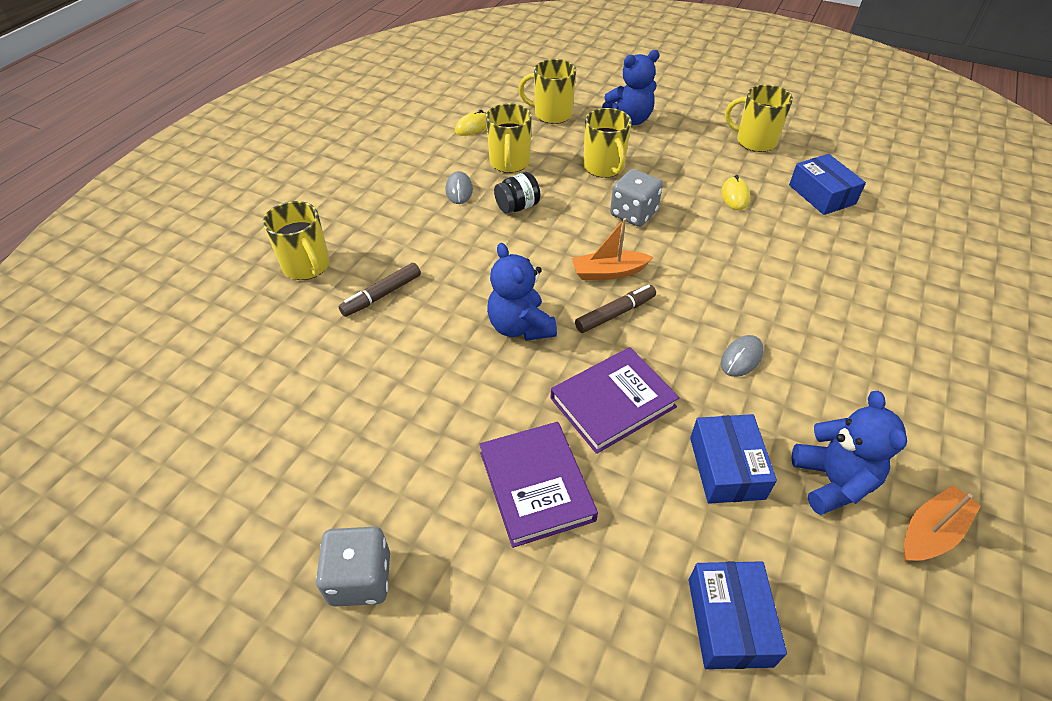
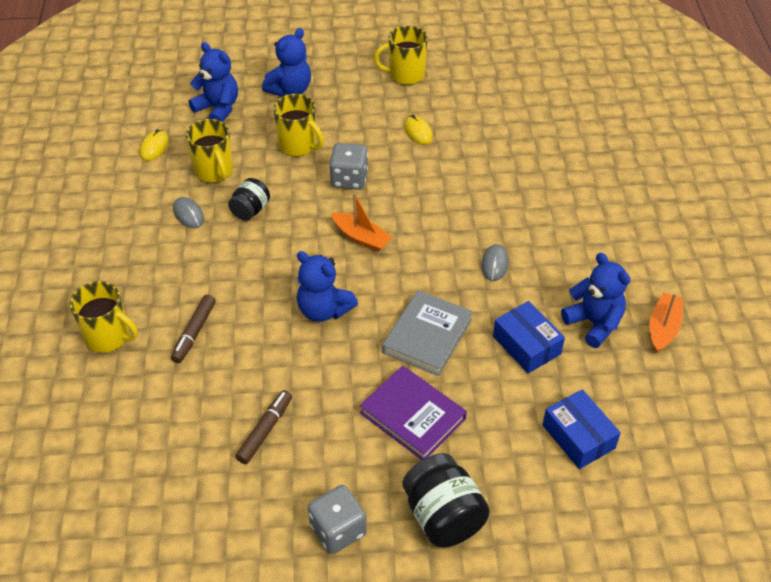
camera: 30 degrees left, 0 degrees up
(489, 633) = (443, 516): none -> black jar
(551, 114) = (218, 108): yellow mug -> blue teddy bear
(608, 272) = (361, 238): orange boat -> orange boat turned 105 degrees counterclockwise
(613, 402) = (427, 336): purple book -> grey book
(615, 314) = (387, 269): brown marker -> brown marker (265, 430)
(821, 194) = (481, 106): blue box -> none

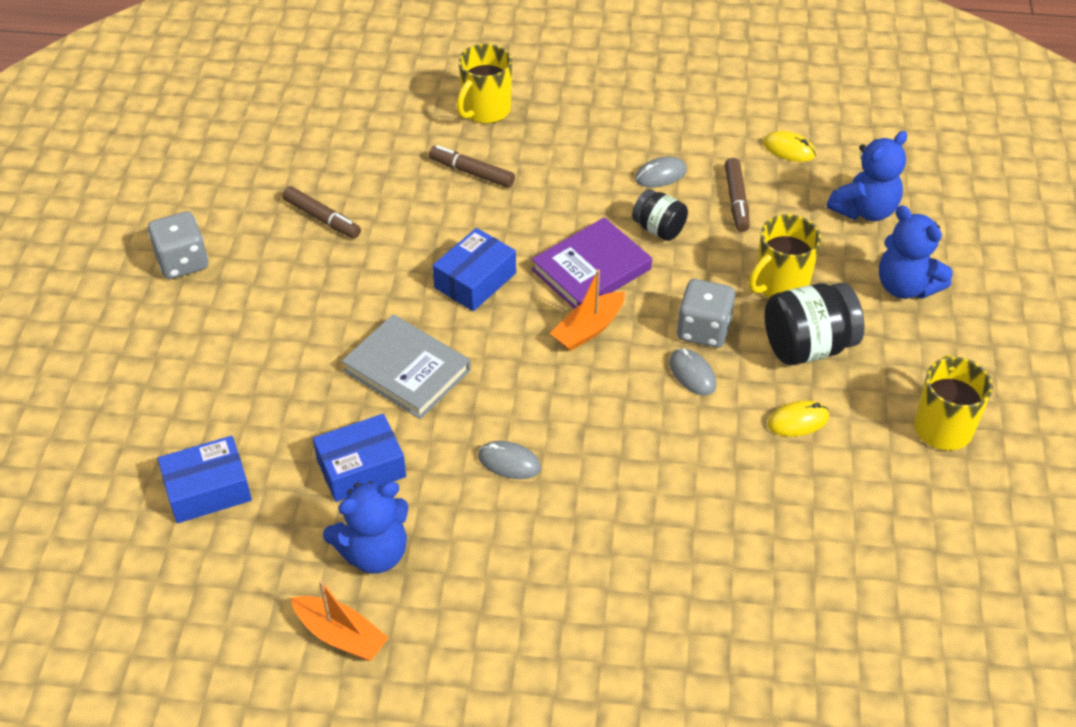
camera: 100 degrees right, 0 degrees up
(214, 171) = (736, 200): yellow mug -> brown marker
(324, 310) = (475, 280): blue teddy bear -> blue box
(391, 181) = (692, 374): none -> grey mouse
(412, 416) = (296, 339): purple book -> purple book (591, 269)
(443, 516) = (160, 345): black jar -> black jar (807, 346)

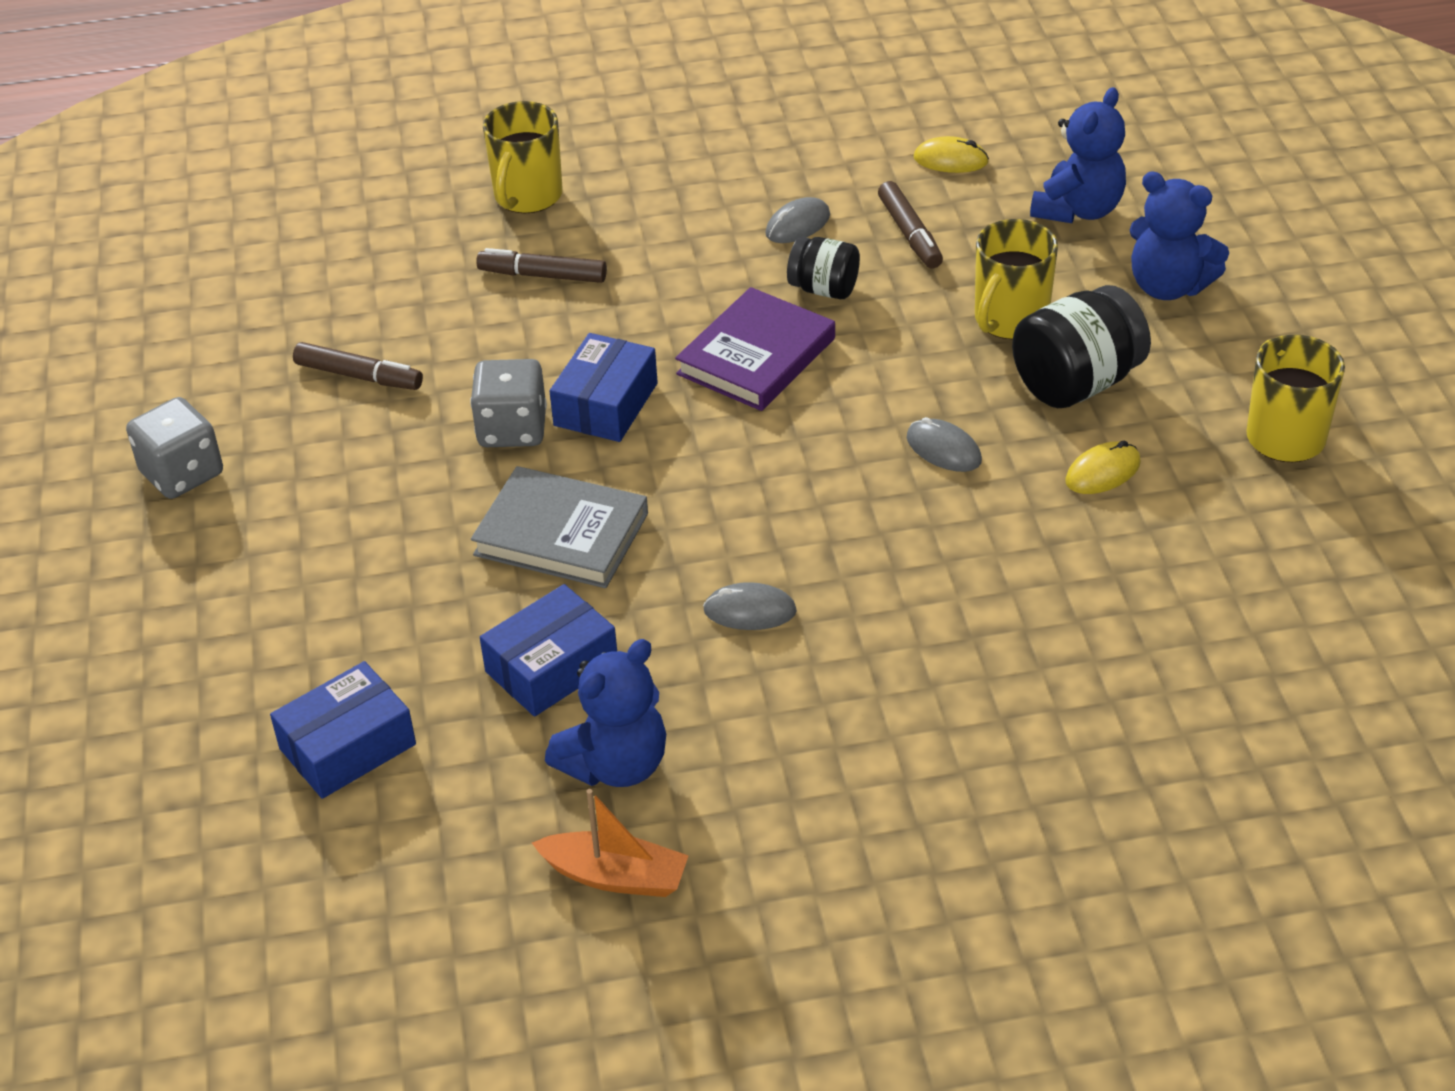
camera: 15 degrees left, 5 degrees down
(588, 329) = (784, 428): orange boat -> none
(703, 330) = (935, 394): grey dice -> grey dice (512, 429)

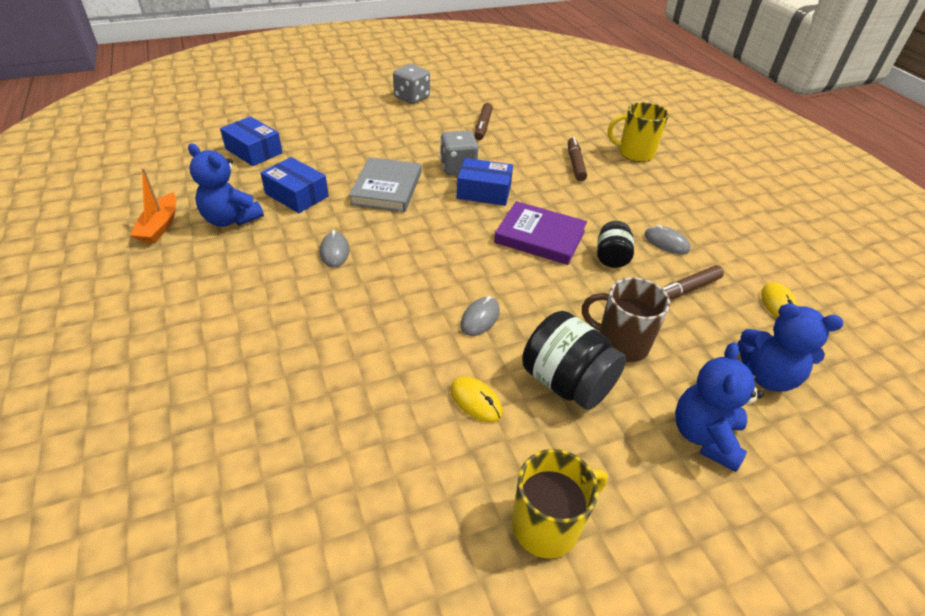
camera: 75 degrees right, 0 degrees up
(1009, 320) = (620, 343): yellow mug -> brown mug

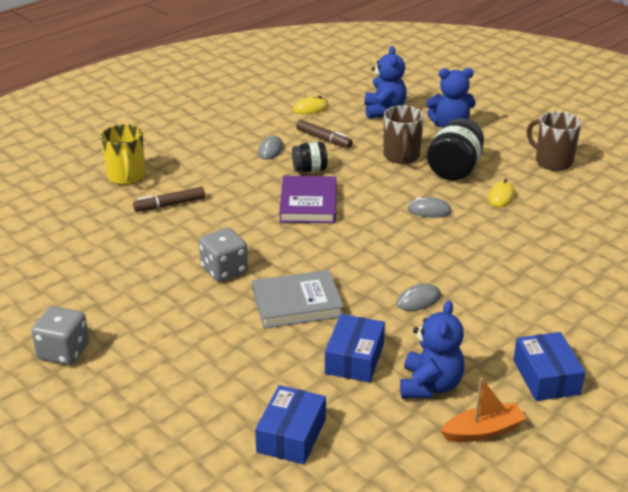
camera: 110 degrees left, 10 degrees down
(483, 126) = (118, 275): brown marker -> none
(484, 192) = (259, 245): blue box -> blue box (546, 377)
(547, 525) = (552, 161): yellow mug -> brown mug

